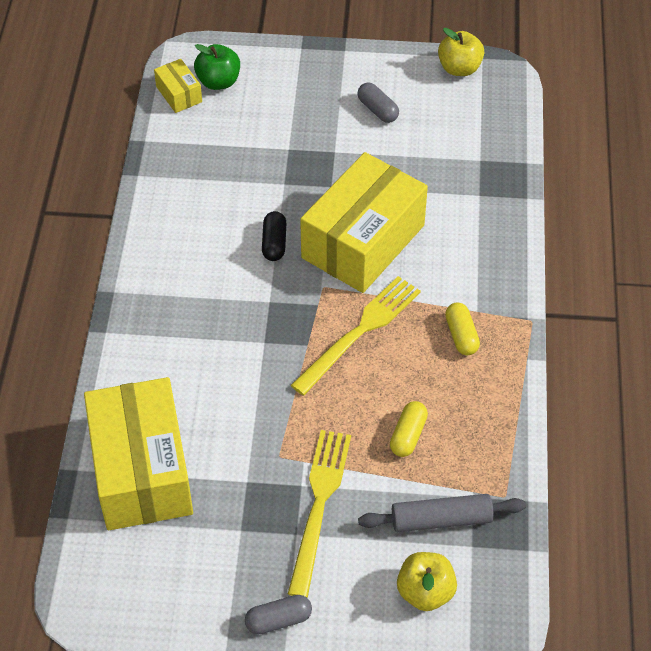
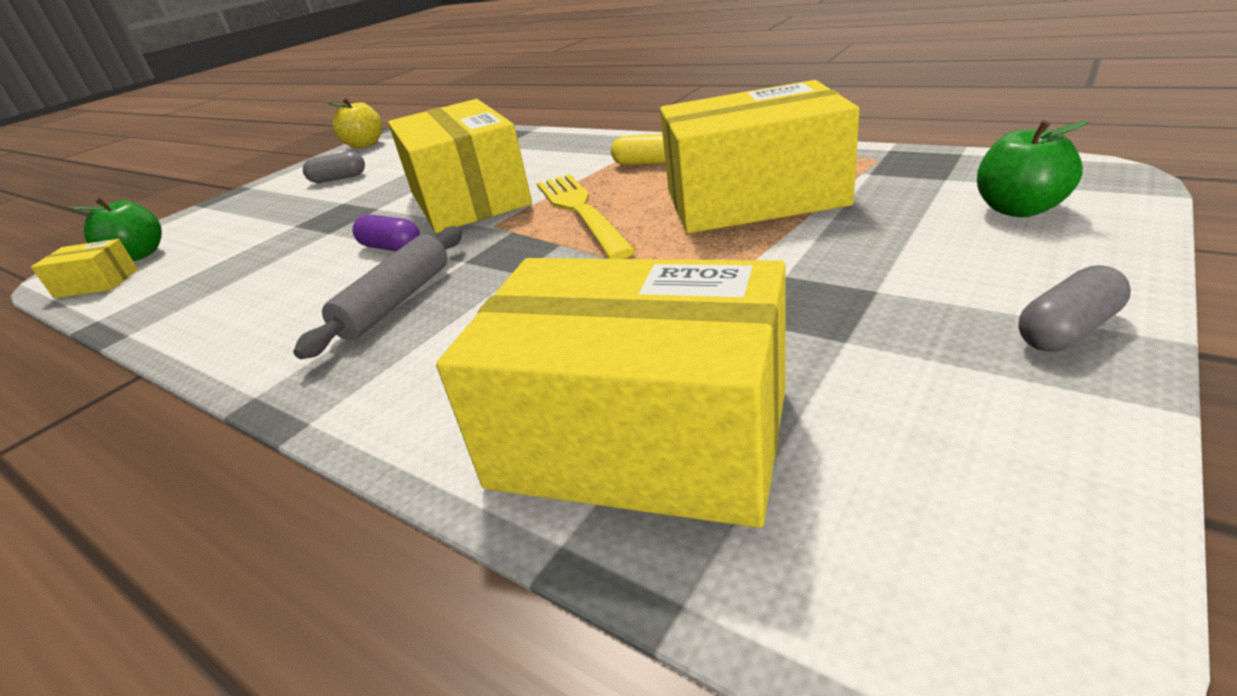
camera: 55 degrees left, 20 degrees down
(274, 243) = (391, 248): black capsule -> purple capsule
(278, 620) = (1068, 330): grey capsule -> grey capsule turned 45 degrees clockwise
(319, 505) = (831, 265): yellow fork -> none
(408, 435) = (754, 198): yellow capsule -> yellow box
(425, 592) = (1018, 209): yellow apple -> green apple
(441, 519) = (896, 191): grey rolling pin -> grey rolling pin (396, 302)

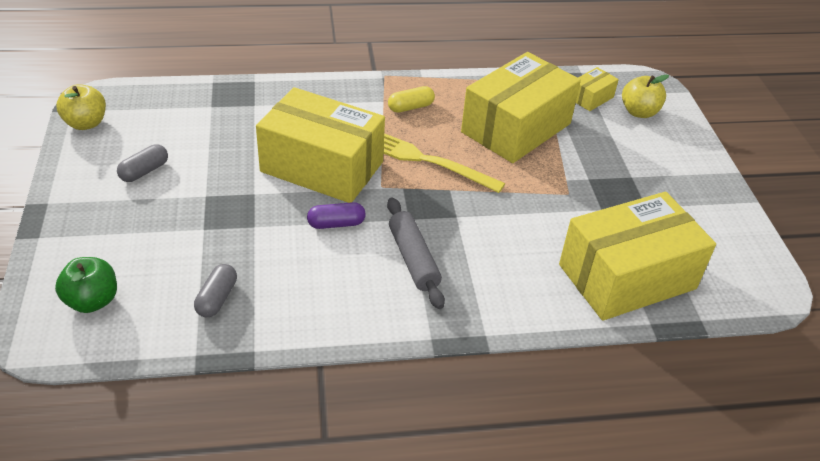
camera: 50 degrees left, 10 degrees up
(97, 283) = (112, 335): yellow box -> yellow box (591, 98)
(1018, 209) = (639, 112): green apple -> yellow apple
(1068, 330) = (706, 178): grey capsule -> grey capsule (217, 298)

